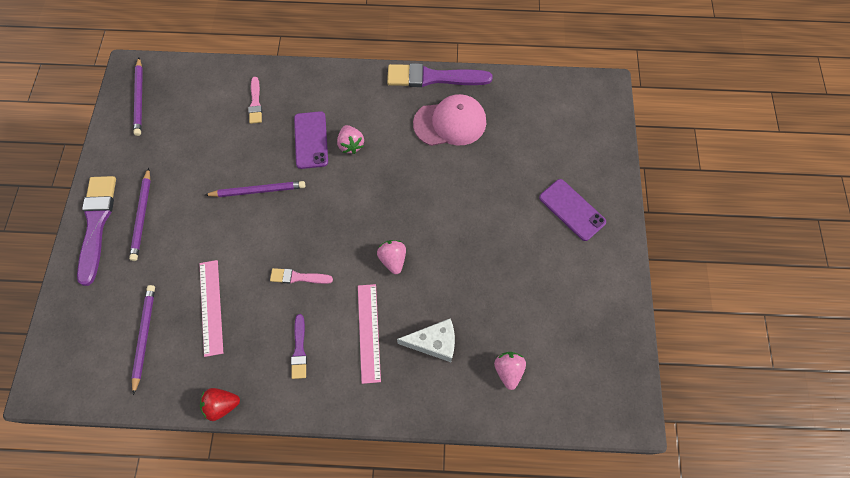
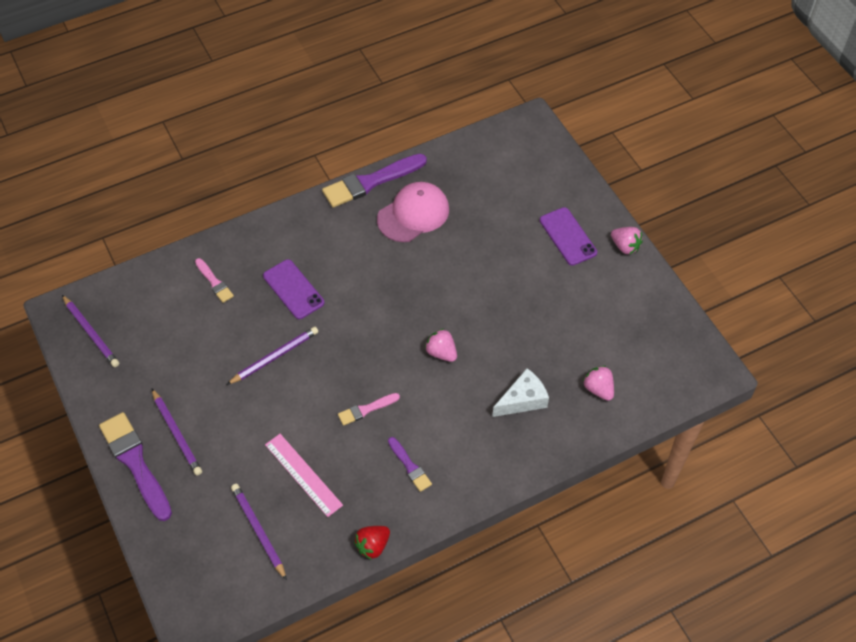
camera: 30 degrees left, 10 degrees down
(351, 145) = (334, 276): pink strawberry -> pink strawberry (625, 246)
(369, 332) = (461, 421): pink ruler -> none
(572, 209) = (568, 236): purple phone -> purple phone turned 45 degrees clockwise

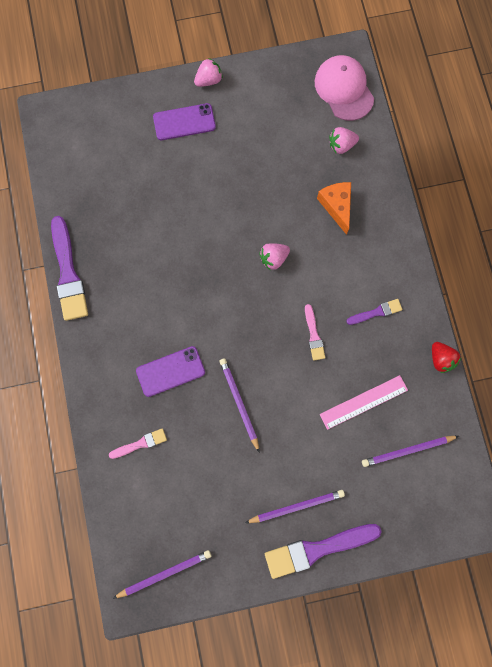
camera: 75 degrees left, 20 degrees up
(413, 214) = (118, 244): pink cap -> pink cap (344, 89)
(522, 400) = (336, 206): white cheese -> orange cheese

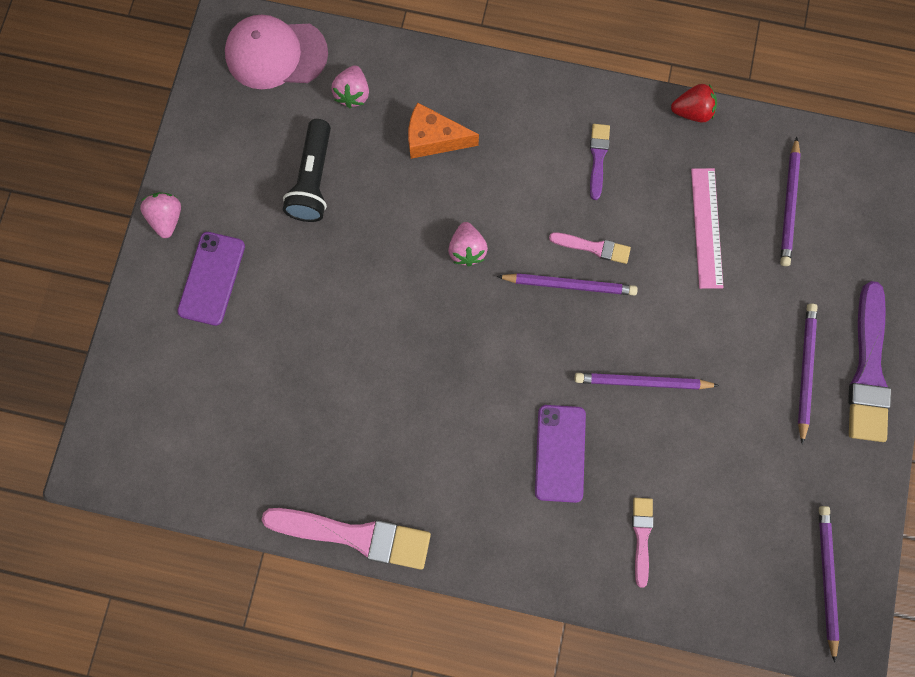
camera: 65 degrees left, 0 degrees up
(68, 273) = (355, 535): purple brush -> pink brush
(273, 149) = (313, 180): none -> black flashlight
(281, 331) = (569, 285): none -> purple pencil

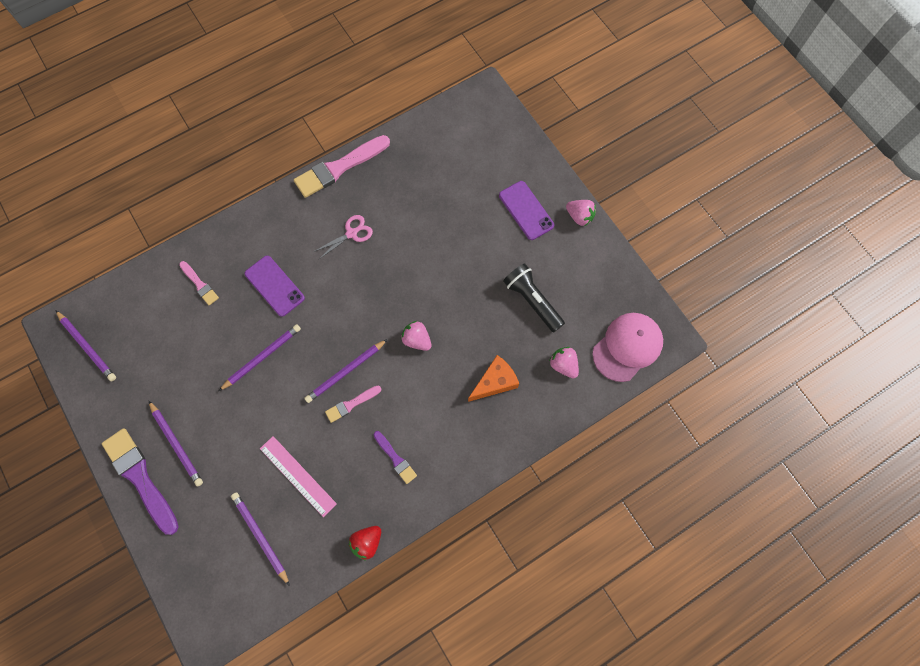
camera: 135 degrees right, 5 degrees down
(420, 435) = (351, 233): none -> pink scissors

